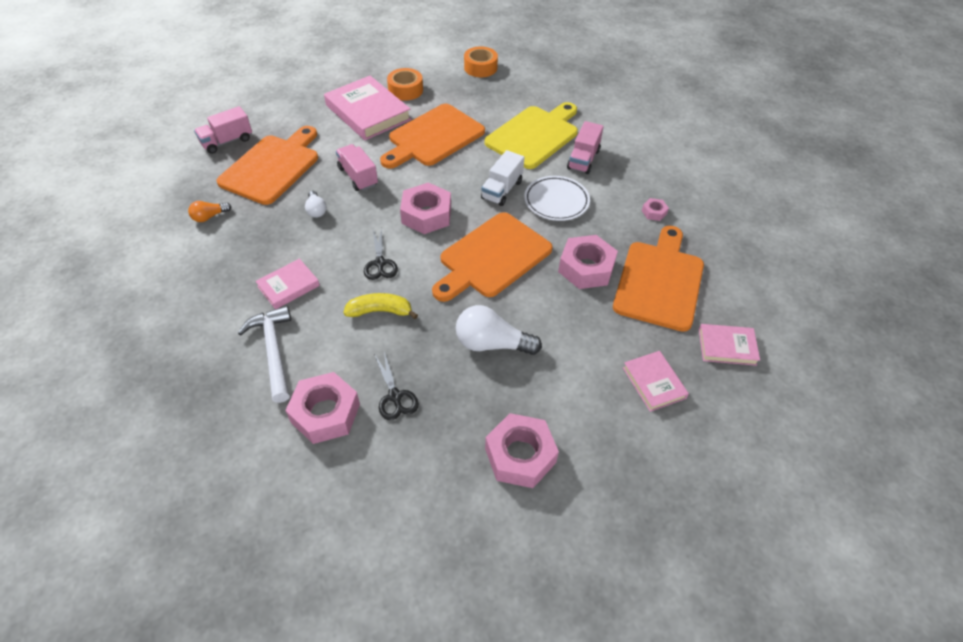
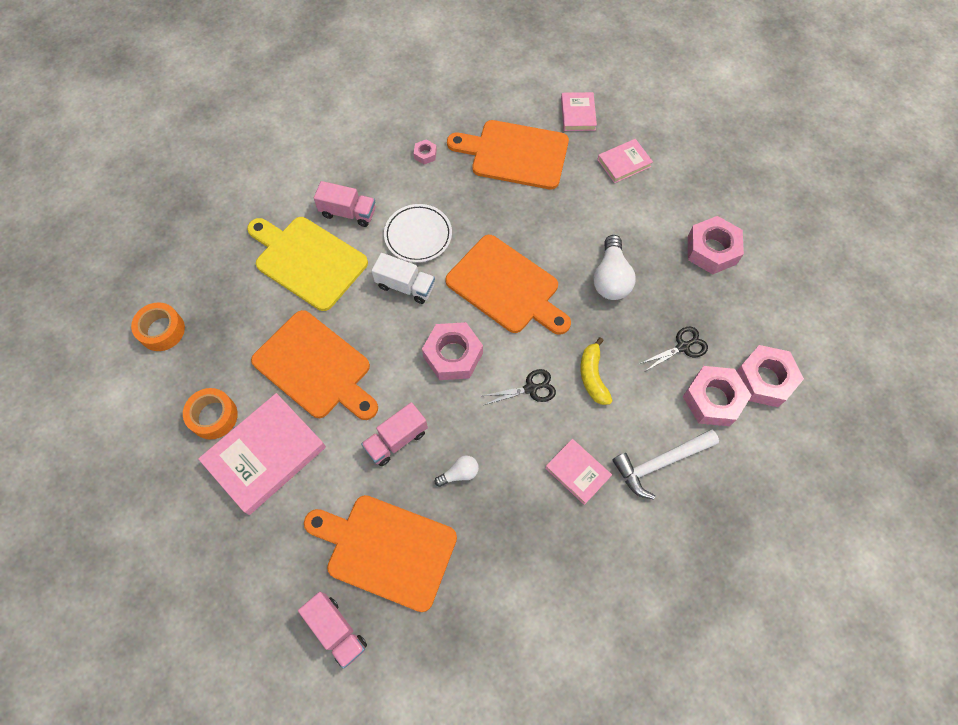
camera: 95 degrees left, 15 degrees up
(209, 217) = (486, 599): orange light bulb -> none
(586, 268) = (508, 209): pink nut -> pink nut (764, 379)

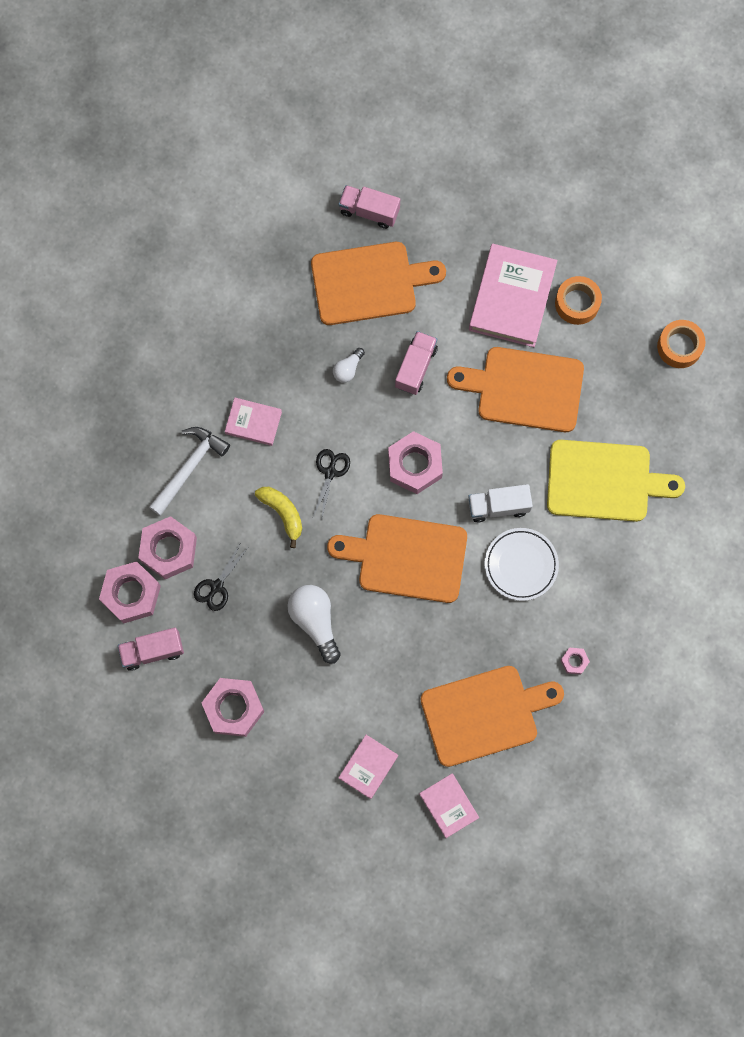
camera: 150 degrees right, 10 degrees up
(348, 213) = (603, 551): pink truck -> pink truck (152, 651)
(531, 388) = (330, 472): black scissors -> black scissors turned 150 degrees clockwise

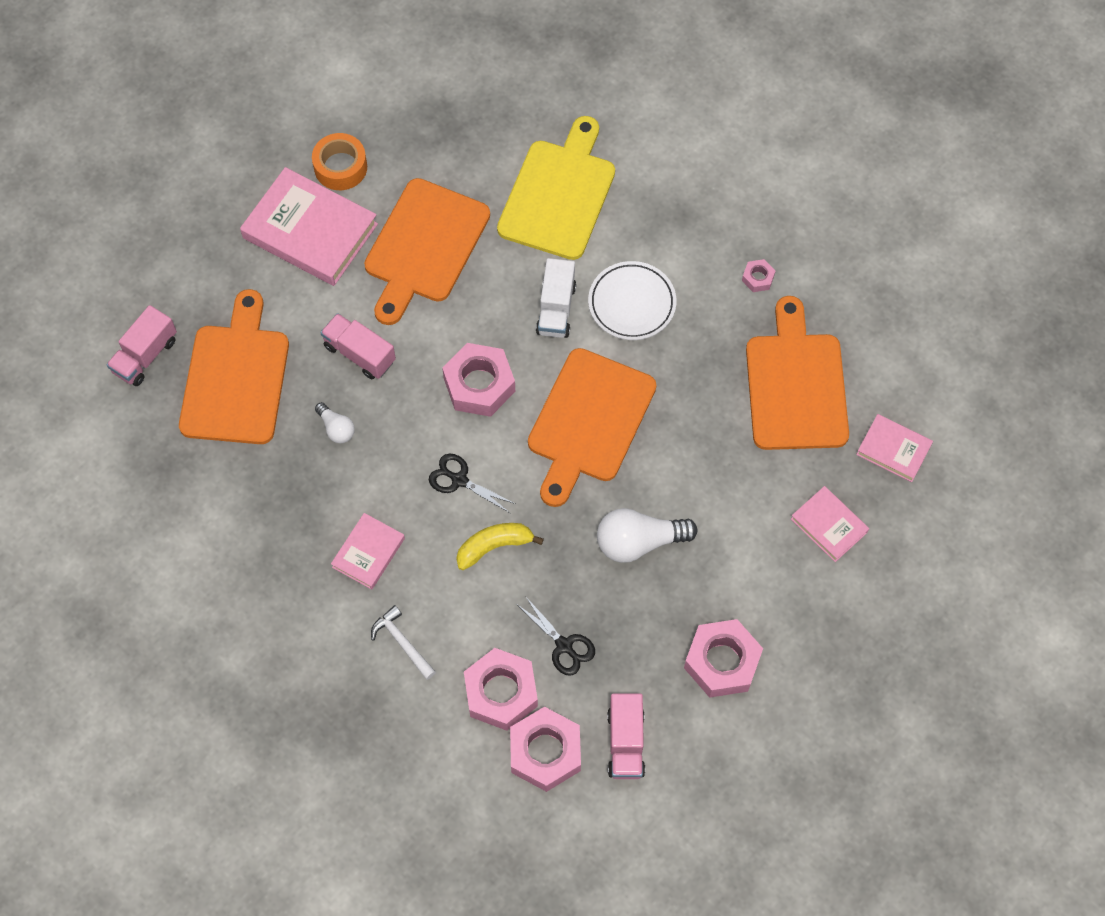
camera: 75 degrees left, 10 degrees down
(189, 468) = (402, 642): white hammer -> white hammer, size x0.63
(449, 806) = (893, 450): pink book -> pink book turned 45 degrees clockwise
(679, 346) = (427, 81): orange tape -> none

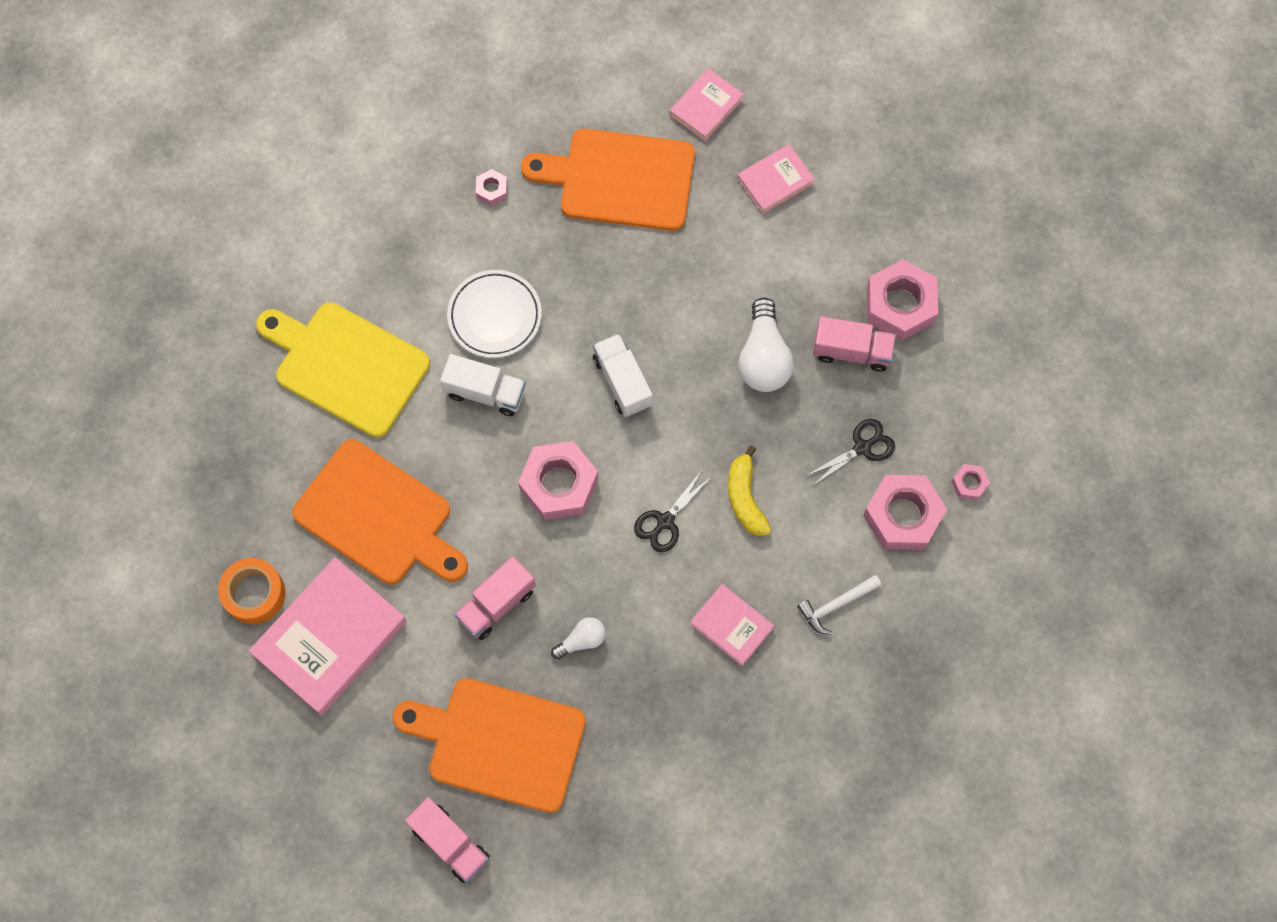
camera: 80 degrees left, 5 degrees up
(545, 752) = (969, 484): pink nut -> pink nut, size x0.47
(589, 421) = (622, 382): orange cutting board -> white truck
(625, 742) = (969, 408): pink truck -> pink truck (851, 351)

